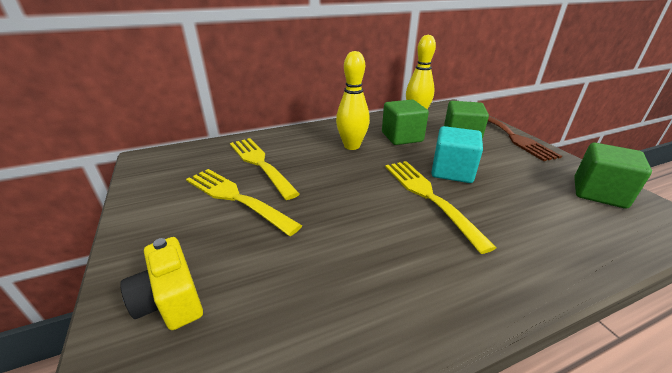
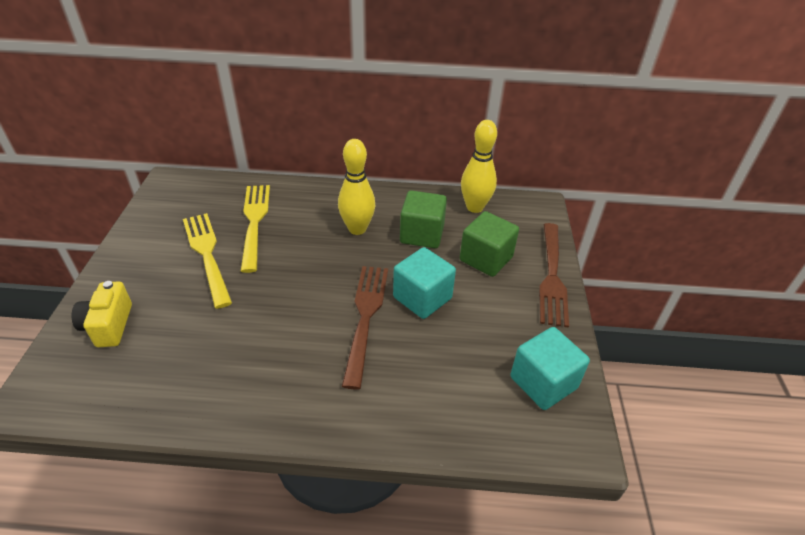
camera: 25 degrees right, 10 degrees up
(429, 197) = (366, 318): yellow fork -> brown fork
(599, 193) = (543, 382): green cube -> turquoise cube

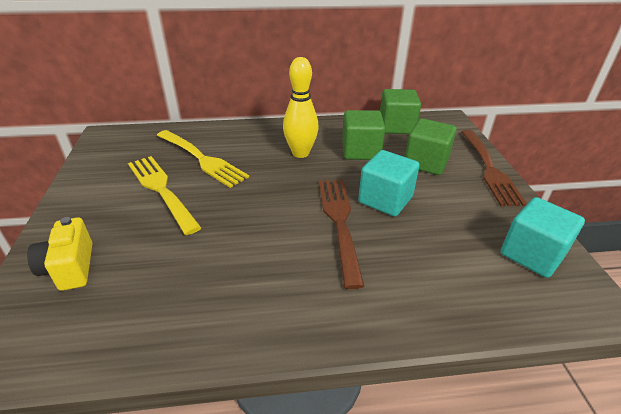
camera: 10 degrees left, 5 degrees down
(255, 222) = (201, 159): yellow fork -> yellow fork turned 150 degrees clockwise
(474, 207) = (396, 126): yellow bowling pin -> green cube

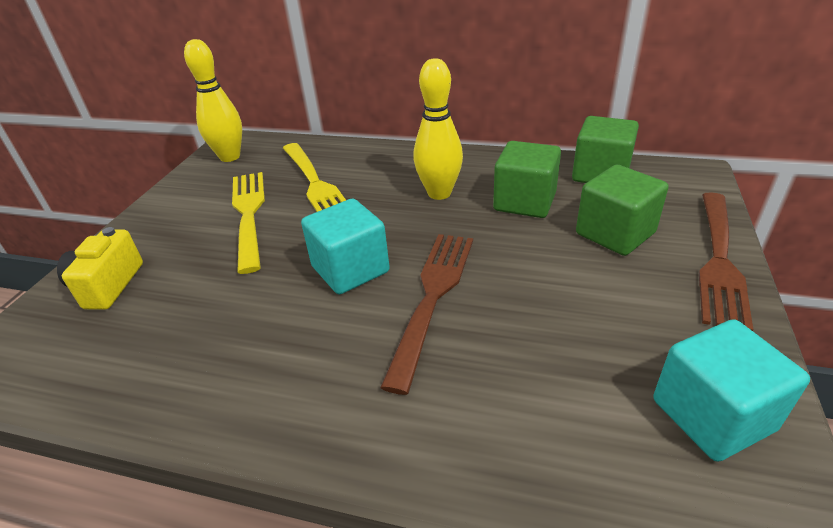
camera: 25 degrees right, 0 degrees up
(112, 148) = (230, 157): none -> yellow bowling pin
(385, 200) = (517, 277): turquoise cube -> turquoise cube (350, 269)

